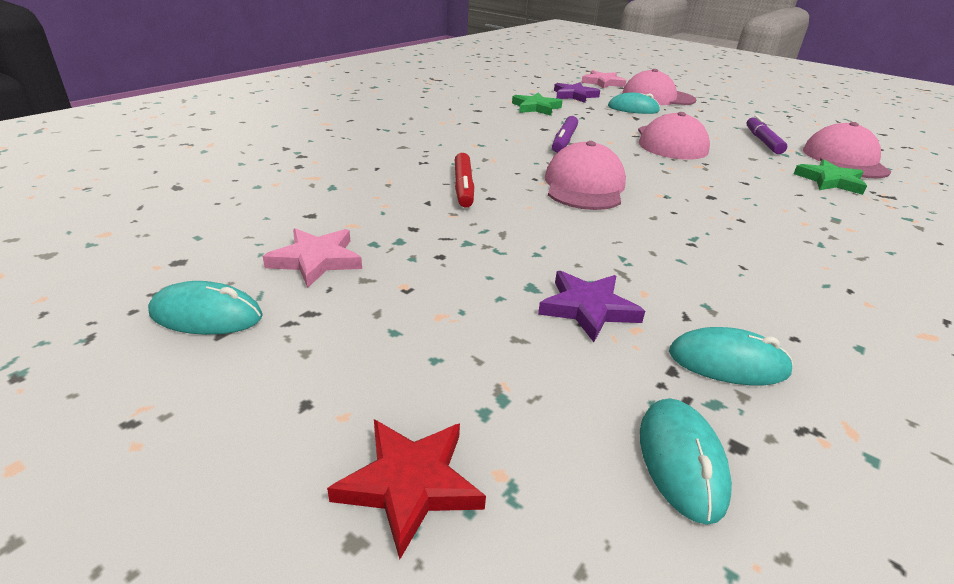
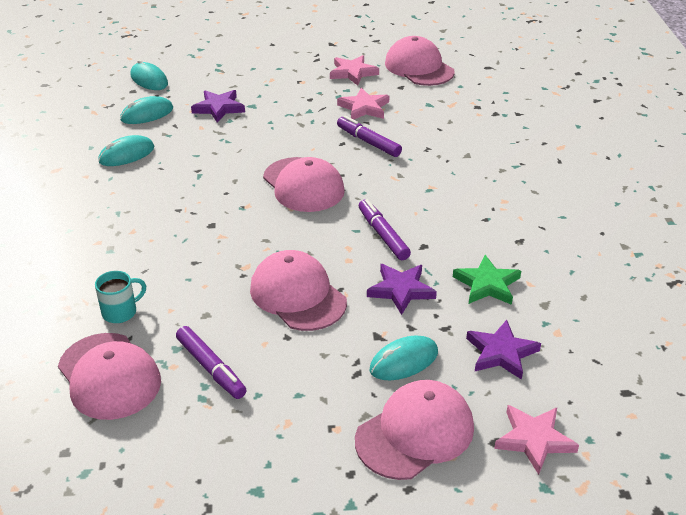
camera: 140 degrees right, 5 degrees up
(206, 315) = (346, 44): turquoise mouse -> turquoise mouse (126, 154)
(233, 223) = (419, 67): none -> pink cap
(400, 214) = (364, 108): none -> pink star
(410, 484) = (219, 45): red star -> none
(463, 187) = (368, 142): red marker -> purple marker
(594, 122) = (401, 290): none -> purple star
(830, 181) = (120, 312): green star -> turquoise mug

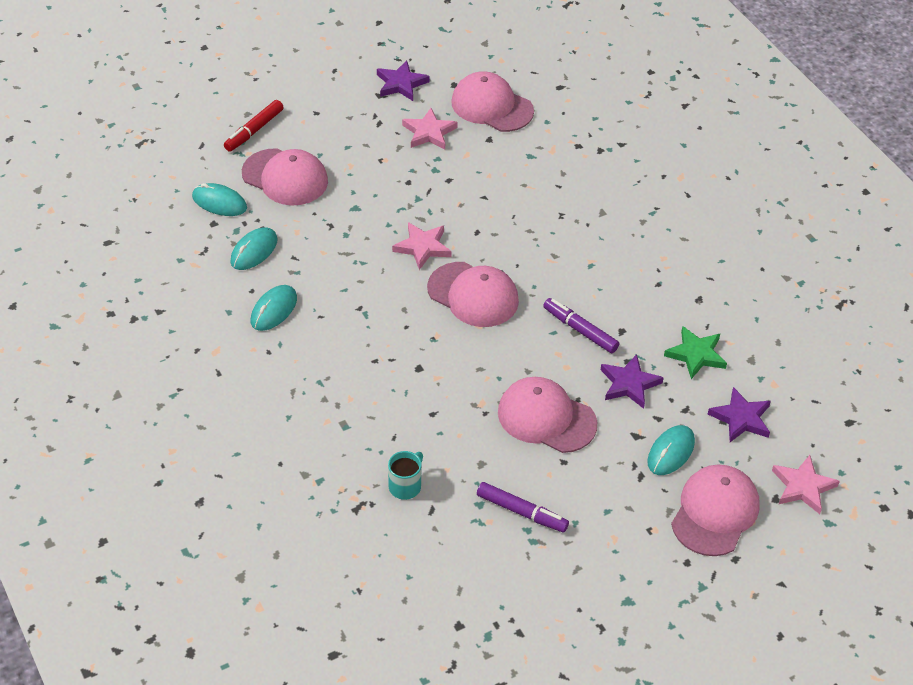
camera: 25 degrees left, 10 degrees up
(109, 376) = (443, 549): pink cap -> pink cap (285, 177)
(215, 45) = (254, 131): none -> red marker
(219, 108) = (323, 221): purple star -> purple star (401, 84)
(364, 108) = (470, 179): pink star -> pink star (423, 247)
(368, 142) = (501, 223): purple marker -> none

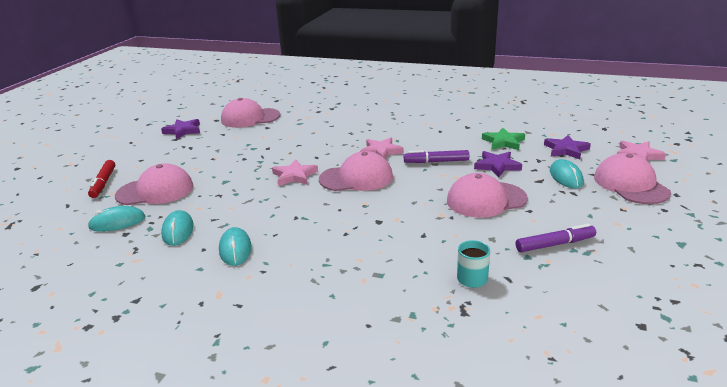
camera: 40 degrees left, 20 degrees down
(429, 132) = (228, 138): pink star -> pink star (381, 151)

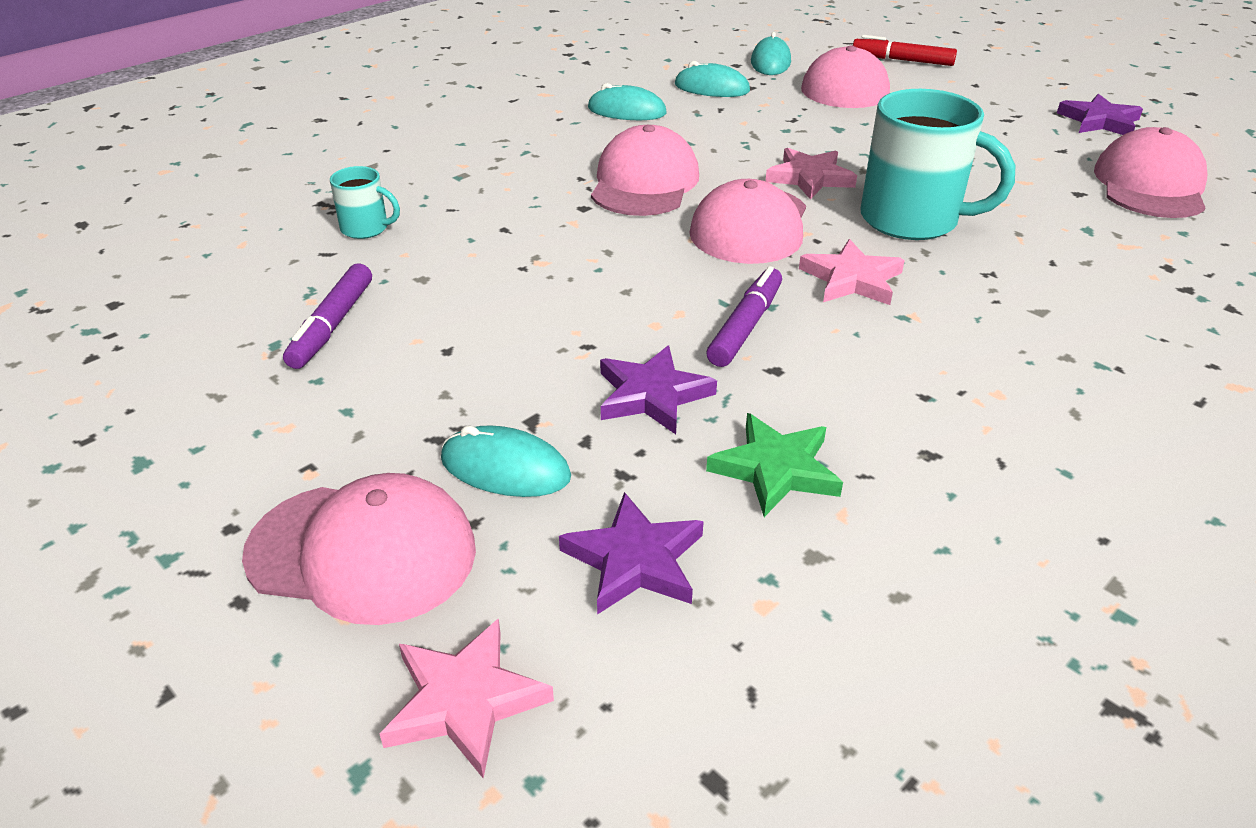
camera: 115 degrees right, 10 degrees up
(319, 150) = (912, 220): none -> turquoise mug
(486, 200) = (534, 321): pink cap -> pink cap (644, 183)

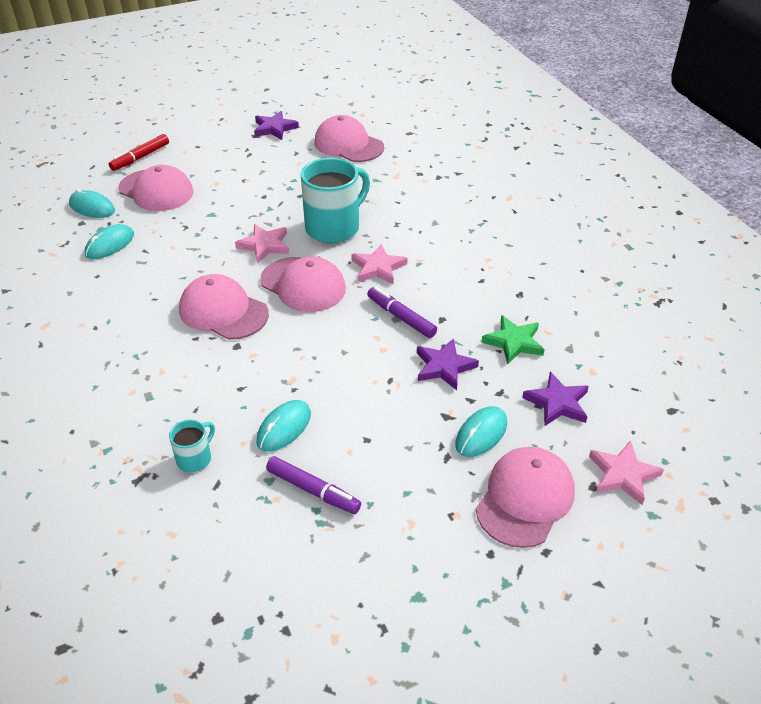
camera: 70 degrees left, 5 degrees up
(626, 111) = (112, 292): turquoise mouse -> turquoise mouse (284, 428)

